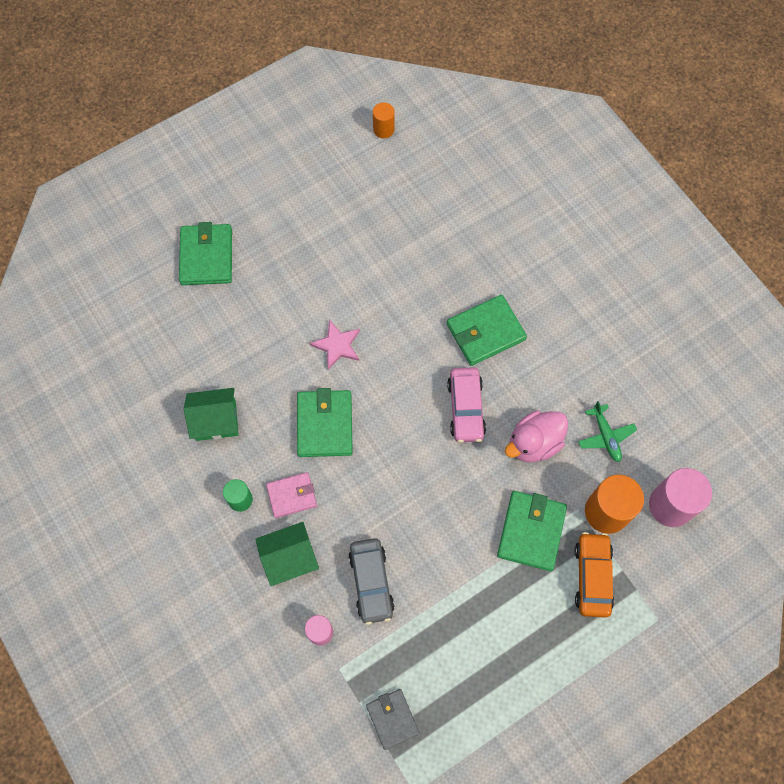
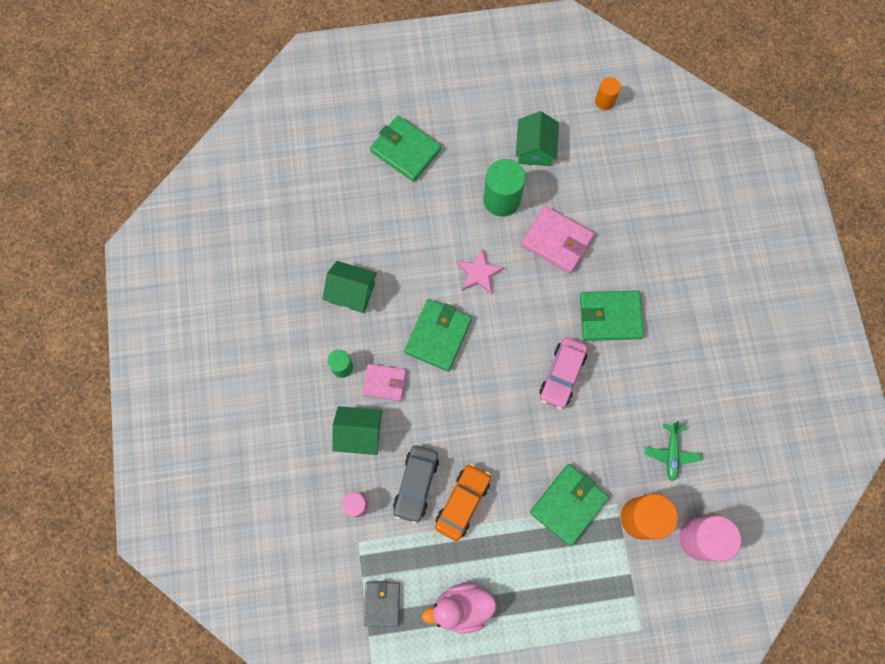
camera: 25 degrees right, 5 degrees up
(206, 257) = (405, 150): green wallet -> green wallet turned 75 degrees counterclockwise
(326, 264) = (501, 199): none -> green cylinder
(336, 202) = (535, 149): none -> green house
(399, 281) = (556, 241): none -> pink wallet
(534, 443) = (606, 431): pink duck -> pink duck (461, 607)
(592, 576) = (602, 567): orange car -> orange car (462, 502)

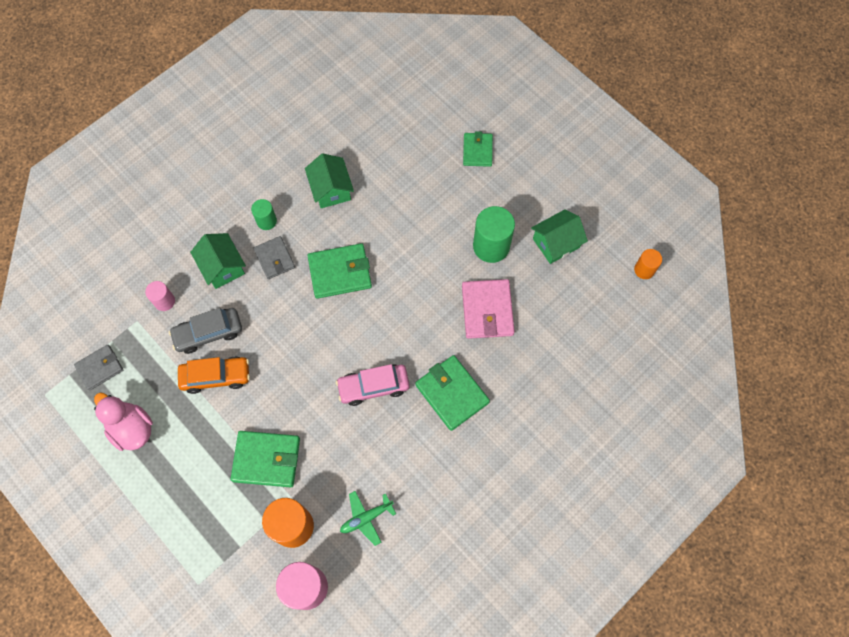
camera: 55 degrees right, 5 degrees down
(384, 383) = (274, 259): pink wallet -> grey wallet
(405, 150) = (477, 151): green wallet -> green wallet, size x0.65
(479, 273) = (415, 269): pink star -> none

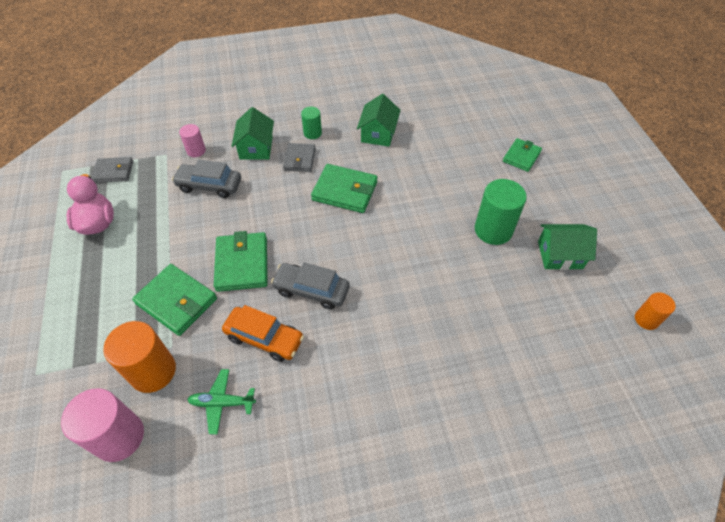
camera: 30 degrees right, 15 degrees down
(216, 377) = (189, 218): orange car -> orange car (264, 338)
(373, 386) = (311, 290): pink car -> grey car
(452, 393) = (380, 333): green wallet -> green wallet (242, 264)
(487, 310) = (459, 279): pink wallet -> none

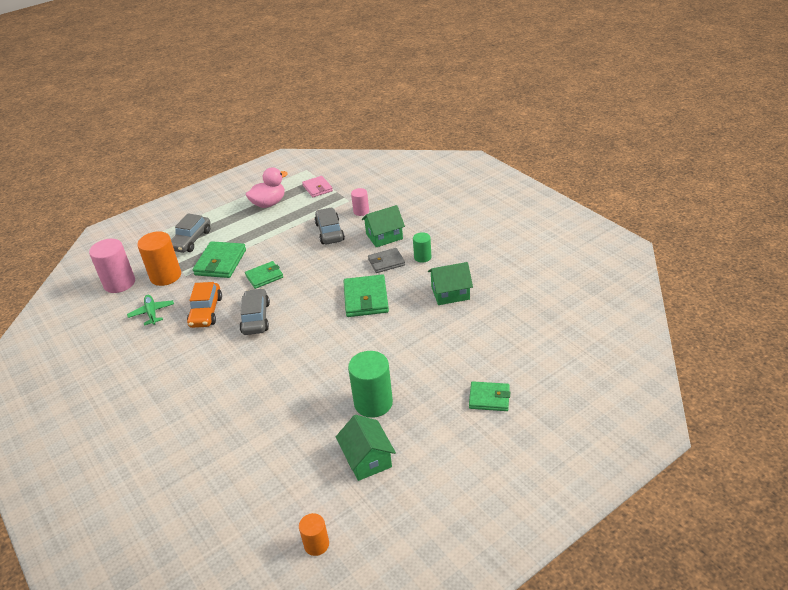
camera: 70 degrees right, 15 degrees down
(96, 324) = (191, 240): none -> grey car
(114, 172) = (317, 188): grey wallet -> pink wallet
(242, 264) = (264, 276): green wallet -> green wallet, size x0.65

